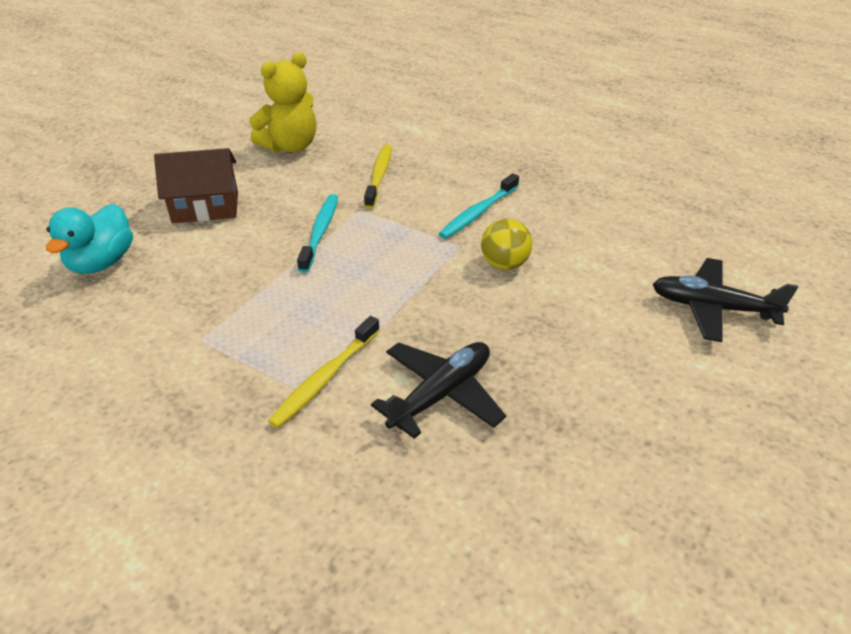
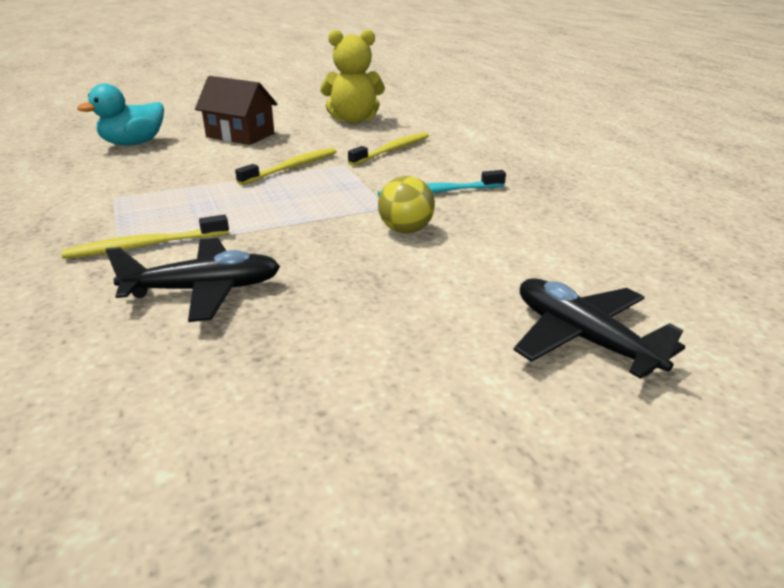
camera: 35 degrees right, 10 degrees down
(320, 232) = (292, 168): turquoise toothbrush -> yellow toothbrush

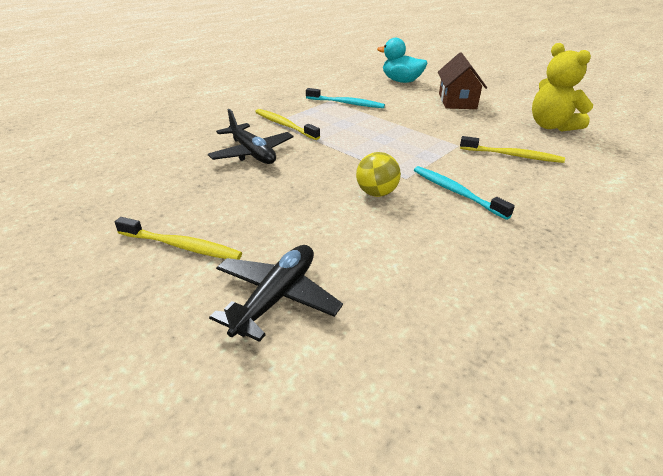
camera: 65 degrees right, 5 degrees up
(144, 189) = (346, 103): none -> turquoise toothbrush
(292, 168) = (428, 130): yellow toothbrush -> yellow toothbrush (181, 246)

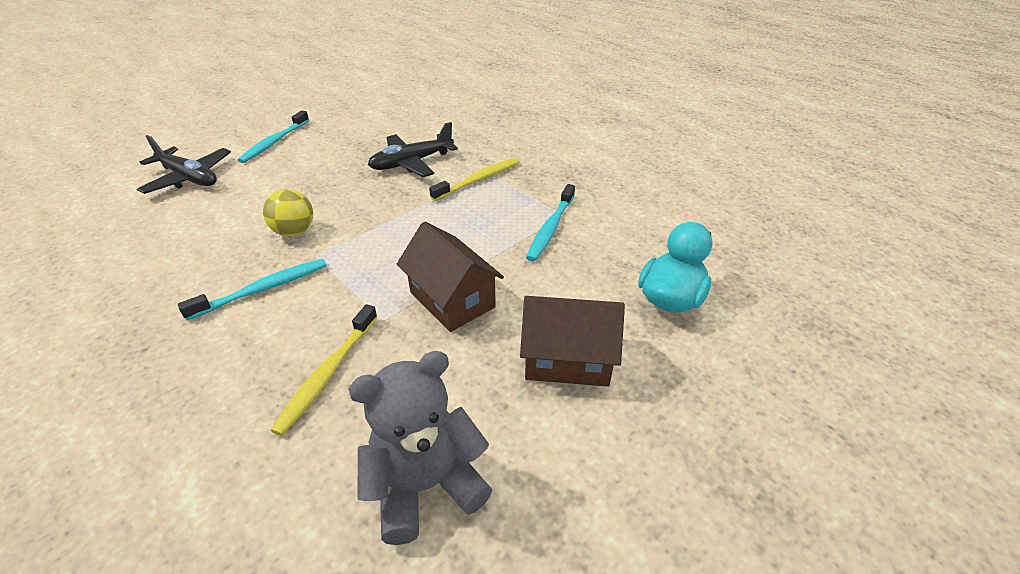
camera: 95 degrees right, 5 degrees up
(181, 246) = (274, 142): yellow toothbrush -> turquoise toothbrush
(429, 127) = (452, 299): none -> brown house
(551, 126) = (425, 485): yellow teddy bear -> grey teddy bear

